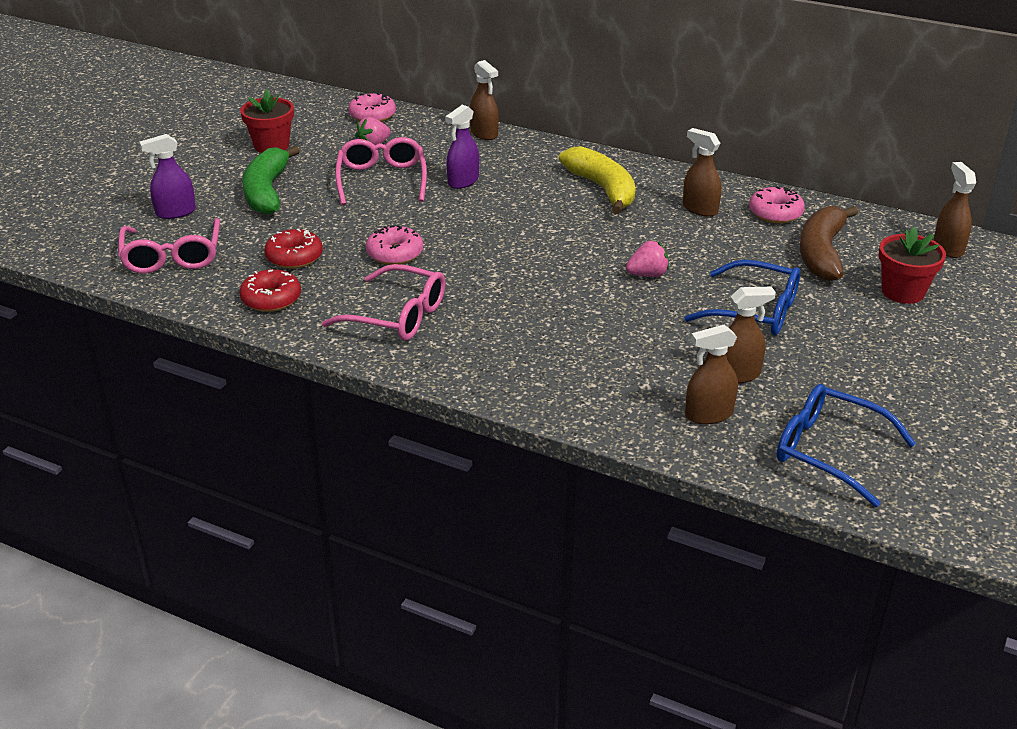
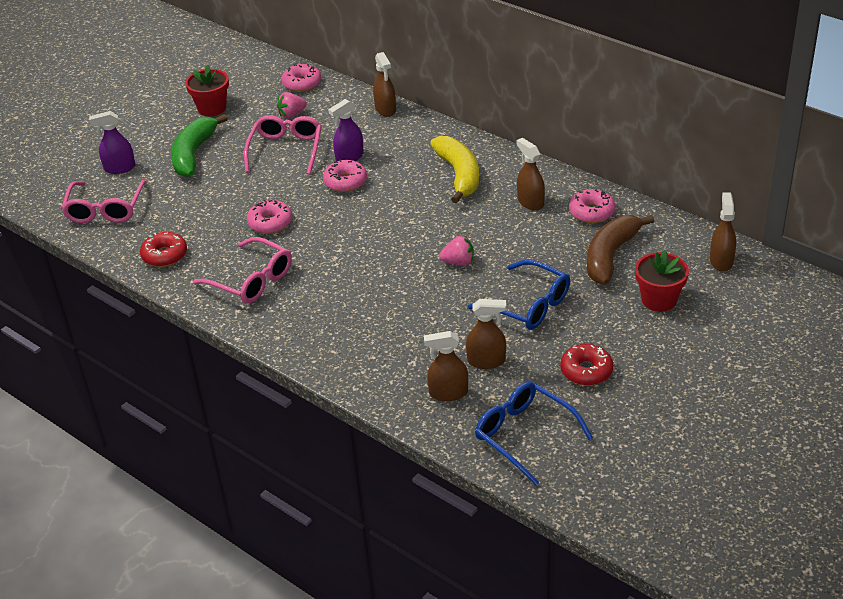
camera: 15 degrees right, 5 degrees up
(294, 257) = (194, 218): red donut -> red donut (586, 371)
(470, 205) = (345, 182): none -> pink donut

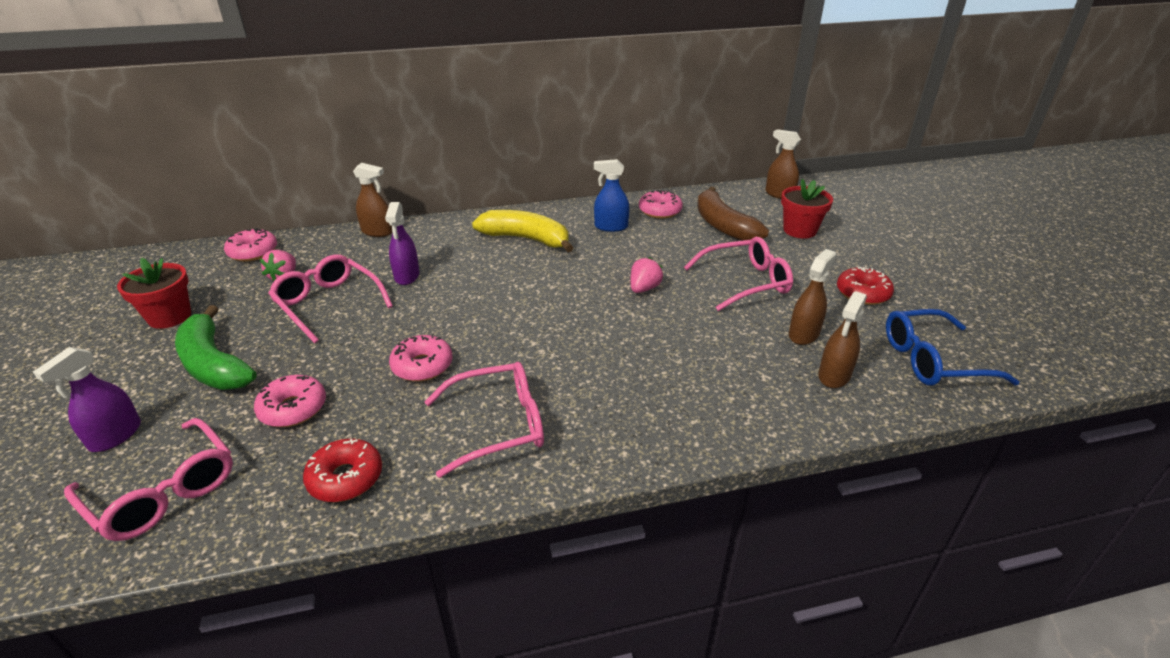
camera: 55 degrees left, 5 degrees down
(345, 182) = (438, 293): pink donut -> pink donut (293, 409)
(528, 305) = (745, 282): blue glasses -> pink glasses
(530, 202) = (611, 227): brown spray bottle -> blue spray bottle

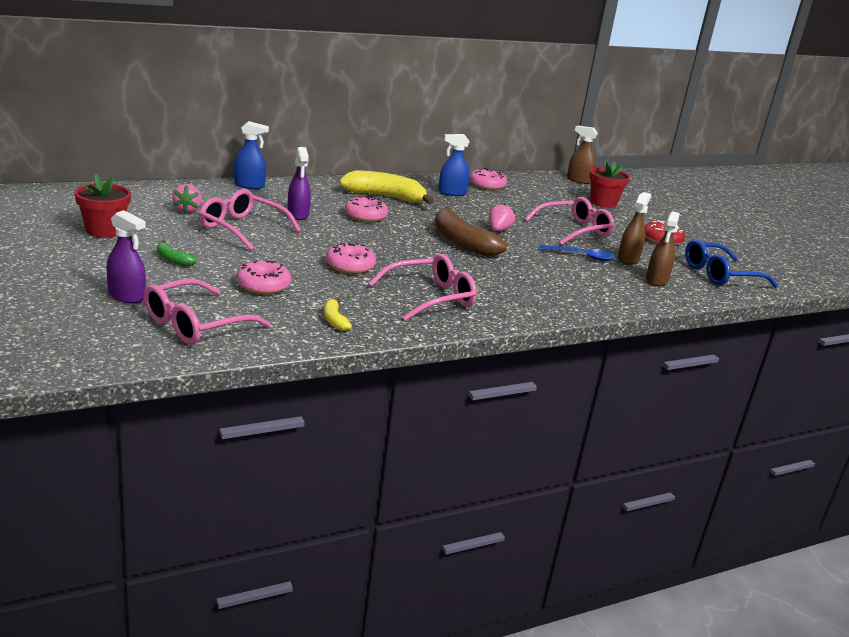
camera: 15 degrees left, 10 degrees down
(115, 436) = (127, 296): purple spray bottle -> purple spray bottle turned 75 degrees counterclockwise
(163, 491) = (196, 324): pink glasses -> pink glasses turned 105 degrees clockwise
(214, 364) = (173, 260): green banana -> green banana, size x0.46
(253, 252) = (144, 193): pink donut -> pink donut (365, 216)
(345, 478) = (334, 320): red donut -> yellow banana
(377, 232) = (249, 185): brown spray bottle -> blue spray bottle
(723, 225) = (542, 197): brown banana -> brown banana (461, 242)
(739, 332) = (581, 256): none -> blue spoon

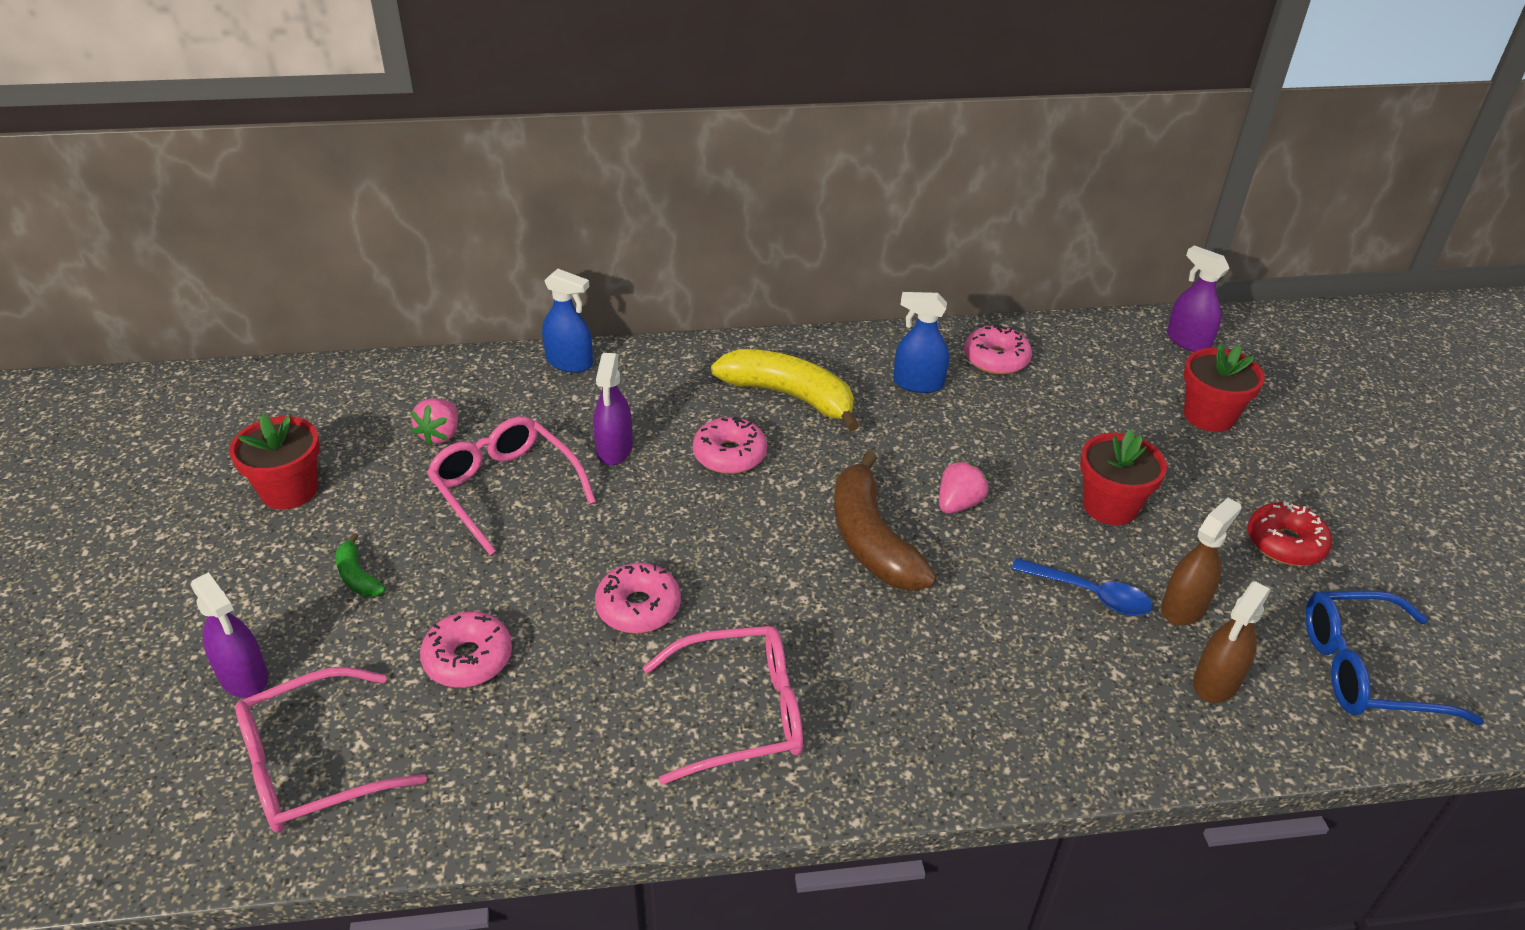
camera: 20 degrees right, 15 degrees up
(334, 320) = (542, 771): yellow banana -> none
(574, 230) = (1110, 506): pink glasses -> red flower pot
(578, 180) = (1187, 341): brown spray bottle -> purple spray bottle

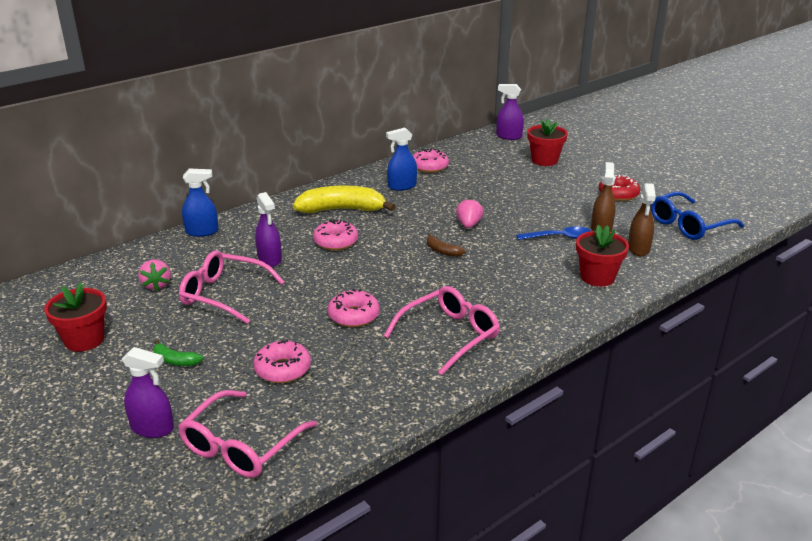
camera: 30 degrees left, 10 degrees down
(871, 540) = (442, 251): brown banana -> brown banana, size x0.46
(1110, 506) = (536, 204): red flower pot -> red flower pot (597, 277)

